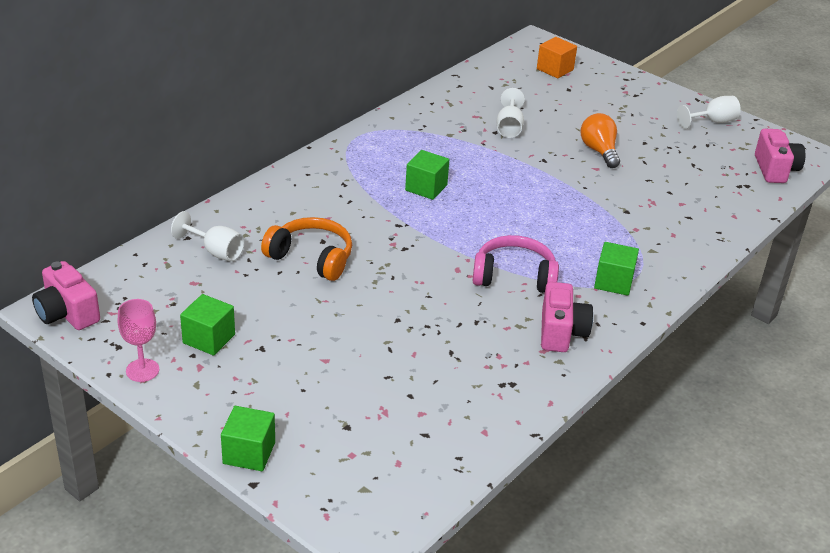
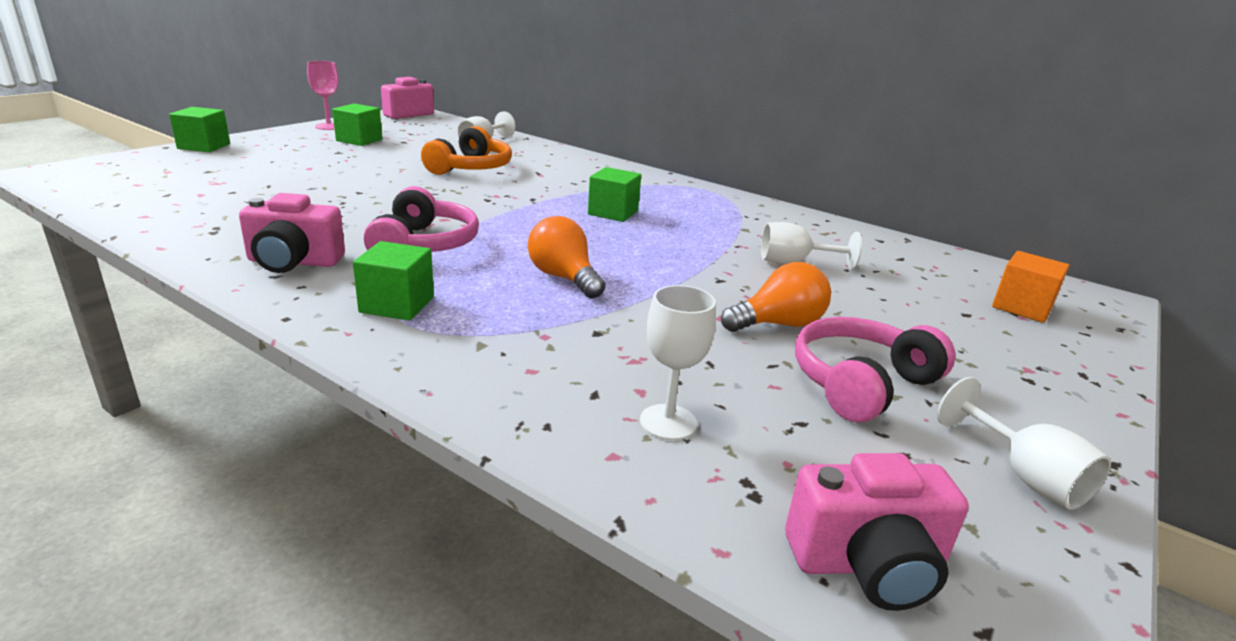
camera: 85 degrees right, 10 degrees down
(557, 218) = (564, 278): none -> orange light bulb
(654, 141) = (861, 383): none -> pink headphones
(705, 199) = (668, 422): none -> white goblet

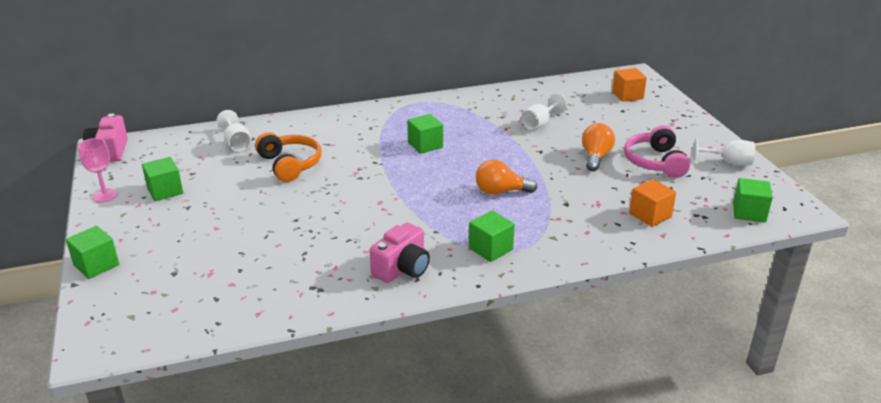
camera: 50 degrees left, 5 degrees up
(424, 244) = (415, 220): pink headphones -> none
(668, 422) = (650, 215): white goblet -> orange cube
(867, 564) = (749, 212): pink camera -> green cube

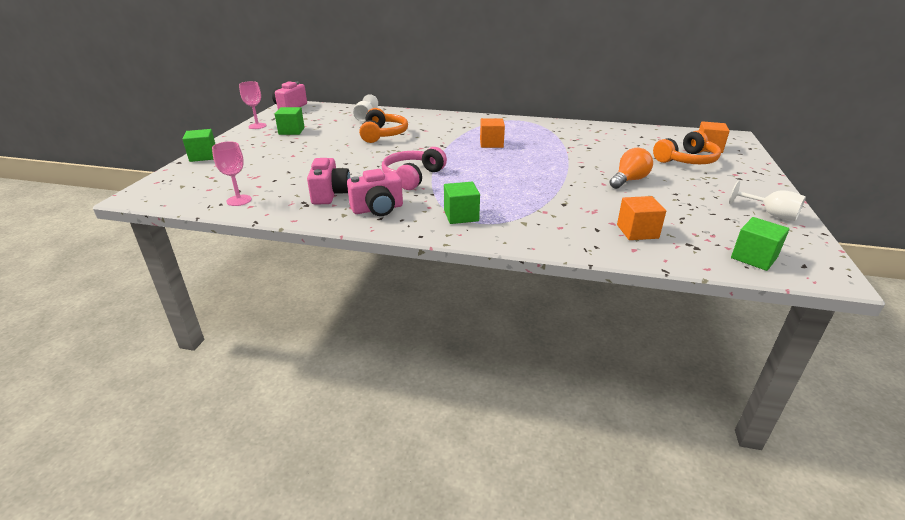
camera: 30 degrees right, 0 degrees up
(234, 311) = (239, 200): none -> pink goblet
(329, 267) = (330, 194): none -> pink camera
(425, 145) = (491, 143): green cube -> orange cube
(500, 192) = (515, 183): orange light bulb -> none
(539, 124) = (602, 150): white goblet -> none
(622, 117) = (686, 160): none -> orange headphones
(655, 162) = (686, 196): pink headphones -> pink headphones (412, 177)

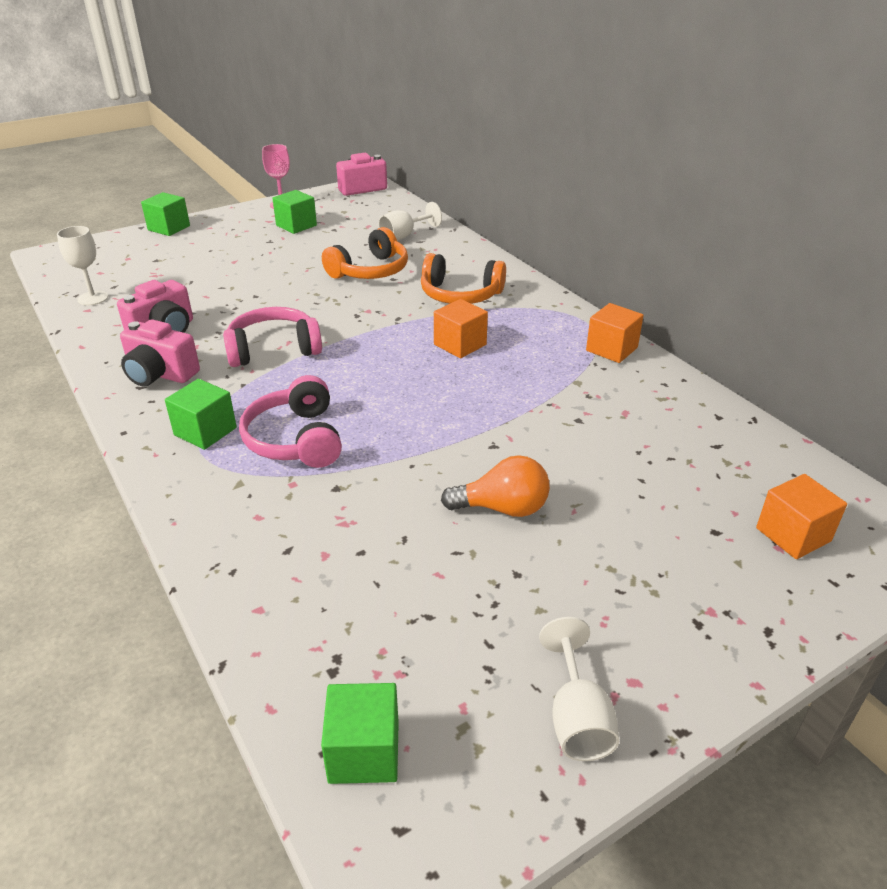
camera: 45 degrees right, 5 degrees up
(239, 200) = (93, 298): pink goblet -> white goblet
(508, 199) = (296, 439): none -> pink headphones
(637, 231) = (322, 589): orange cube -> orange cube (611, 349)
(686, 160) = (685, 532): orange headphones -> orange headphones (460, 295)

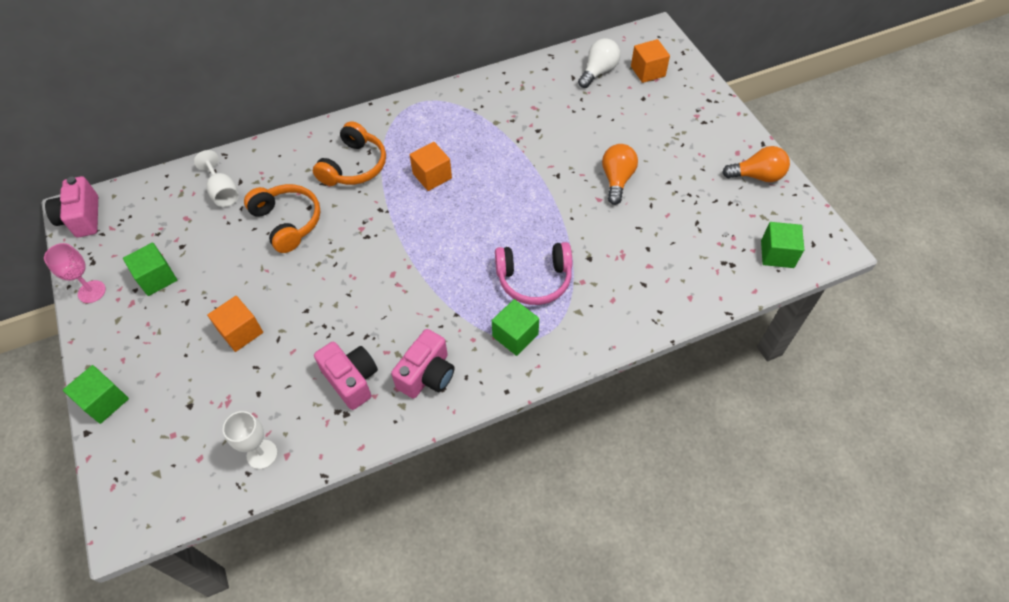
camera: 80 degrees left, 20 degrees up
(273, 349) = (407, 294): pink headphones -> none
(577, 718) = (757, 176): white goblet -> orange light bulb
(611, 349) = (460, 97): orange cube -> orange cube (241, 332)
(749, 473) = (598, 72): none -> white light bulb

